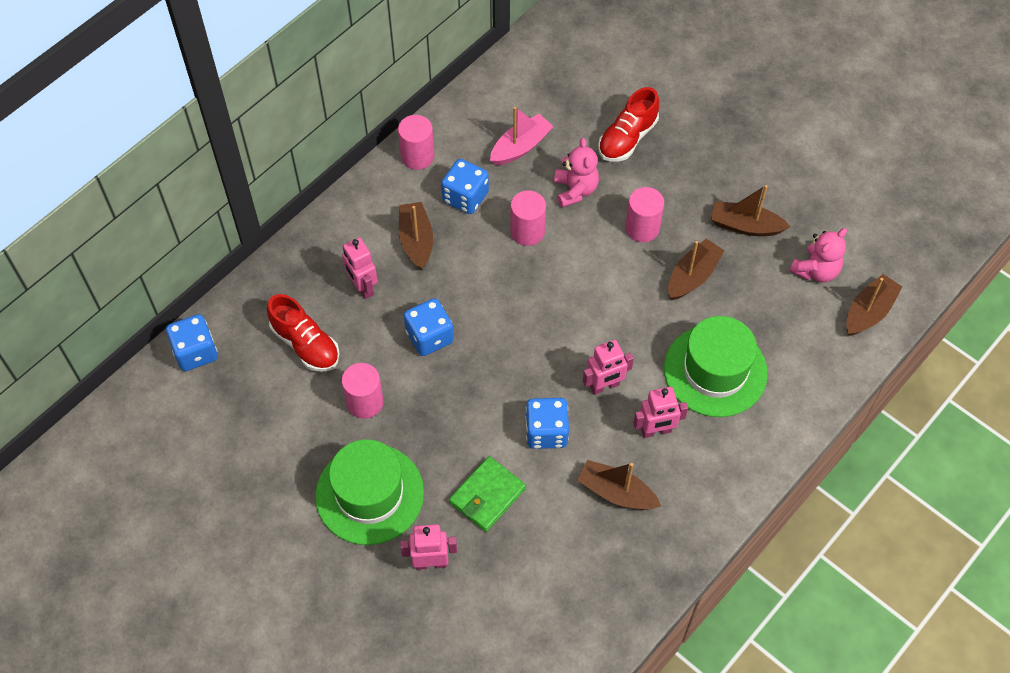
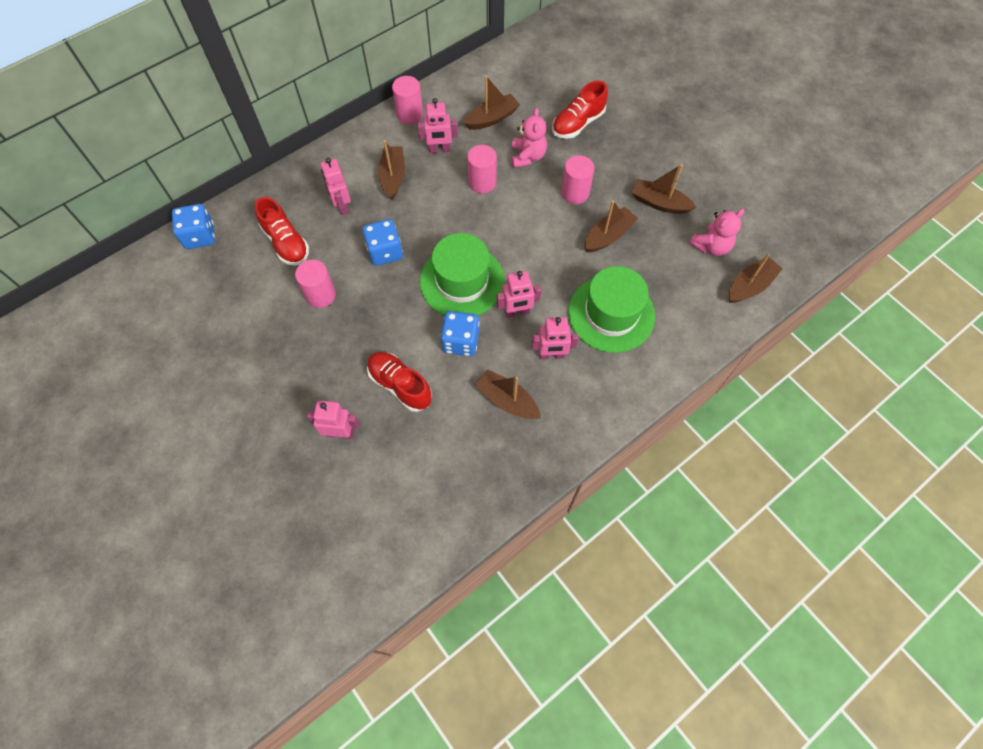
camera: 10 degrees right, 5 degrees up
(369, 494) = (305, 368): green hat -> green hat (462, 281)
(465, 197) = (439, 150): blue dice -> pink robot
(487, 495) = (400, 385): green wallet -> red shoe
(520, 147) = (492, 118): pink boat -> brown boat

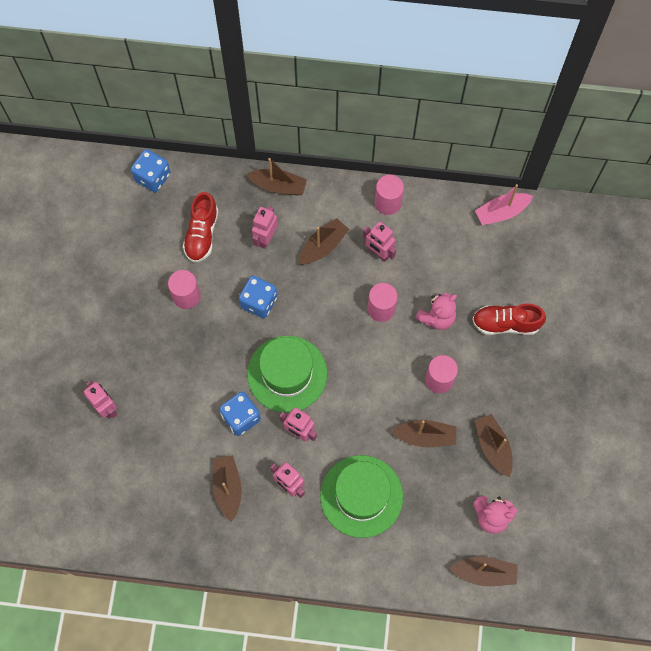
camera: 45 degrees right, 5 degrees up
(400, 385) = (172, 411): red shoe -> none
(492, 118) = (445, 260): brown boat -> brown boat (278, 186)
(496, 62) = (501, 212): none -> pink boat

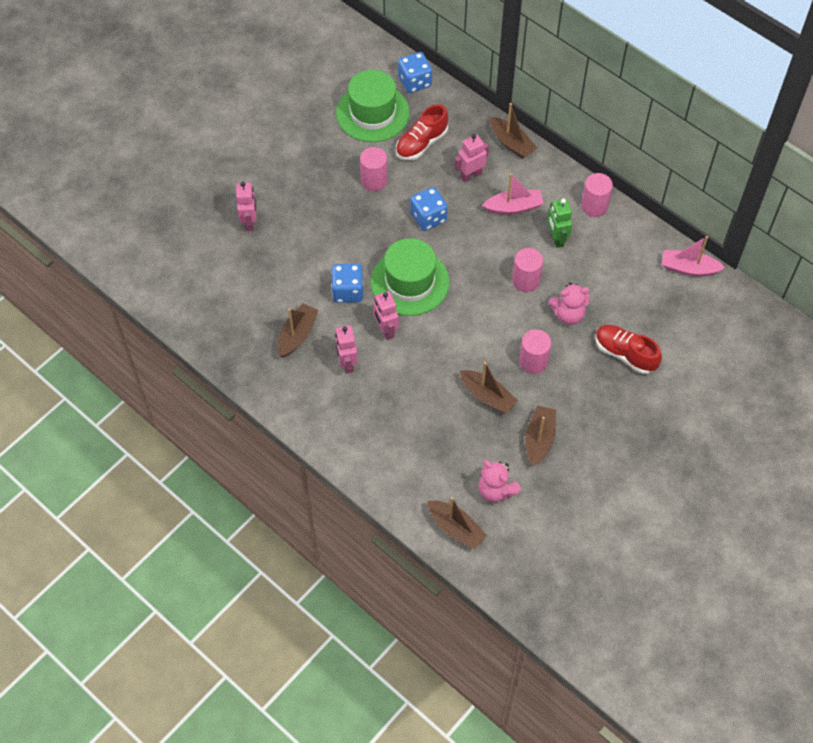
camera: 35 degrees right, 10 degrees down
(323, 246) = (513, 207): brown boat -> pink boat
(361, 496) = (399, 407): green hat -> green hat (372, 113)
(378, 253) = (556, 238): pink robot -> green robot

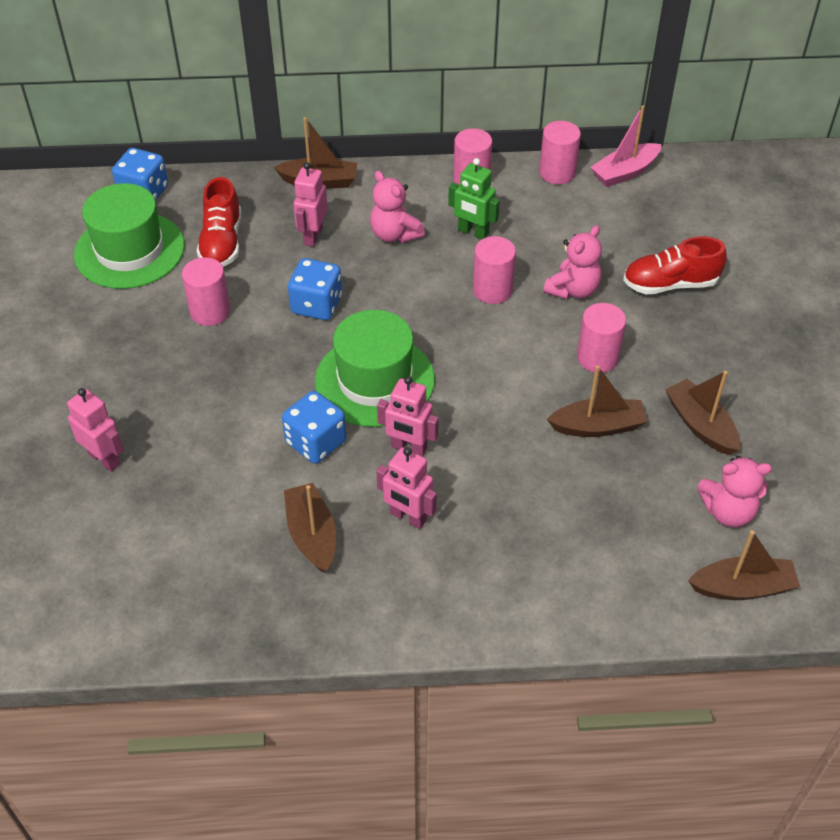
camera: 45 degrees left, 10 degrees down
(513, 207) = (394, 234): pink boat -> pink teddy bear
(649, 238) = (557, 173): none -> pink cylinder

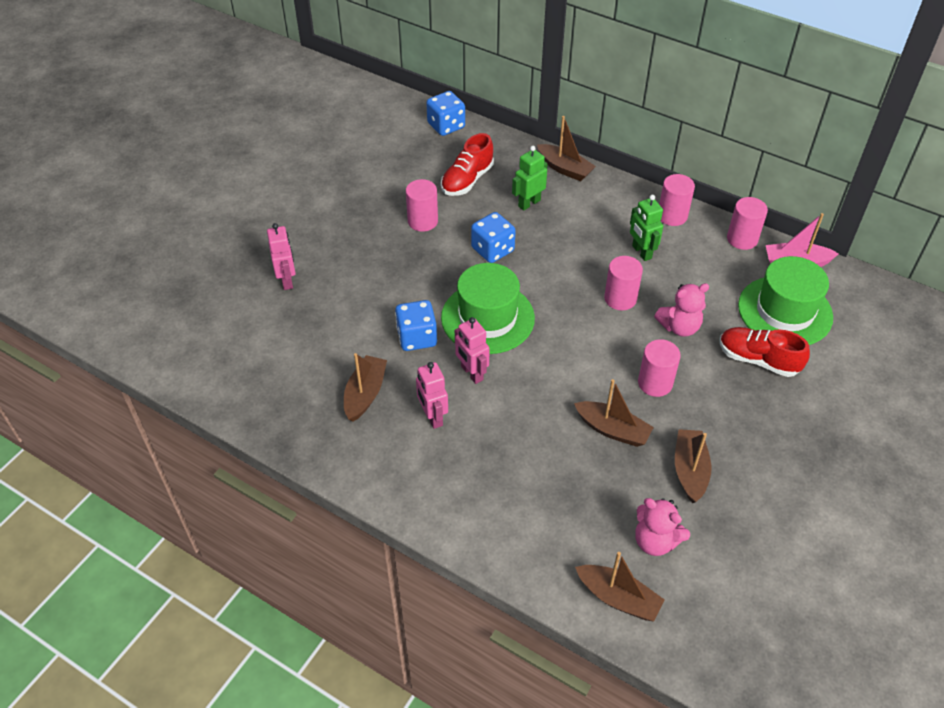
camera: 35 degrees right, 0 degrees up
(129, 250) = (407, 158): green hat -> green hat (785, 311)
(313, 236) = (529, 203): pink robot -> green robot
(394, 234) = (585, 228): pink teddy bear -> none

